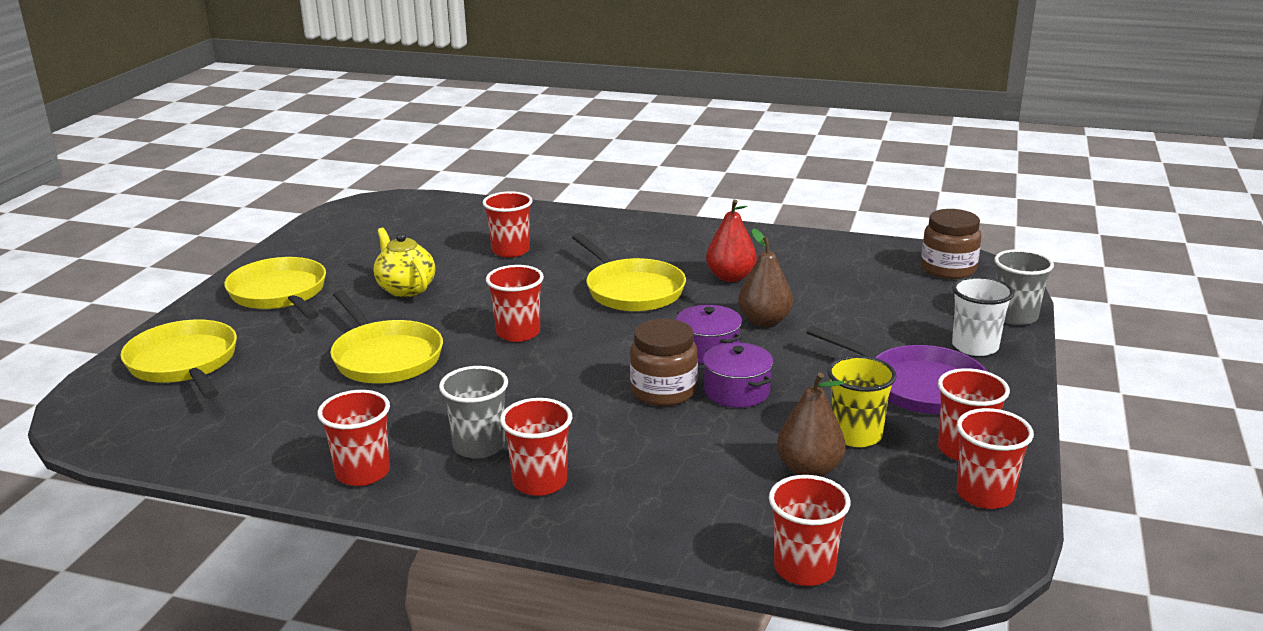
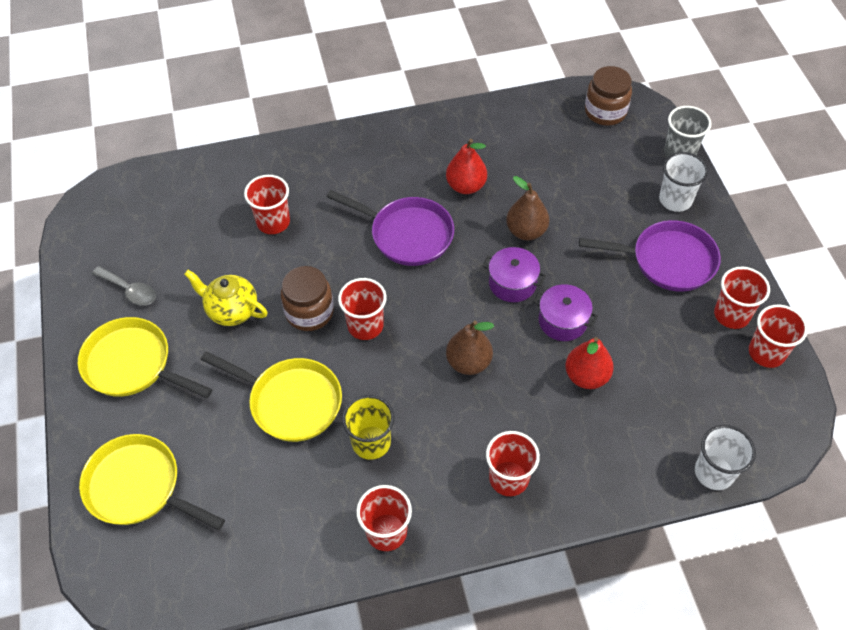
camera: 30 degrees left, 30 degrees up
(335, 254) = (130, 290): none -> grey spoon
(479, 446) = (441, 464): grey cup -> none
(631, 290) = (407, 234): yellow pan -> purple pan
(663, 391) = (516, 344): brown jar -> brown jar (309, 312)
(720, 438) = (586, 376): none -> red pear
(804, 568) = (714, 472): red cup -> white cup
(809, 470) = (658, 380): brown pear -> brown pear (468, 362)
(856, 435) = (663, 331): yellow cup -> yellow cup (371, 442)

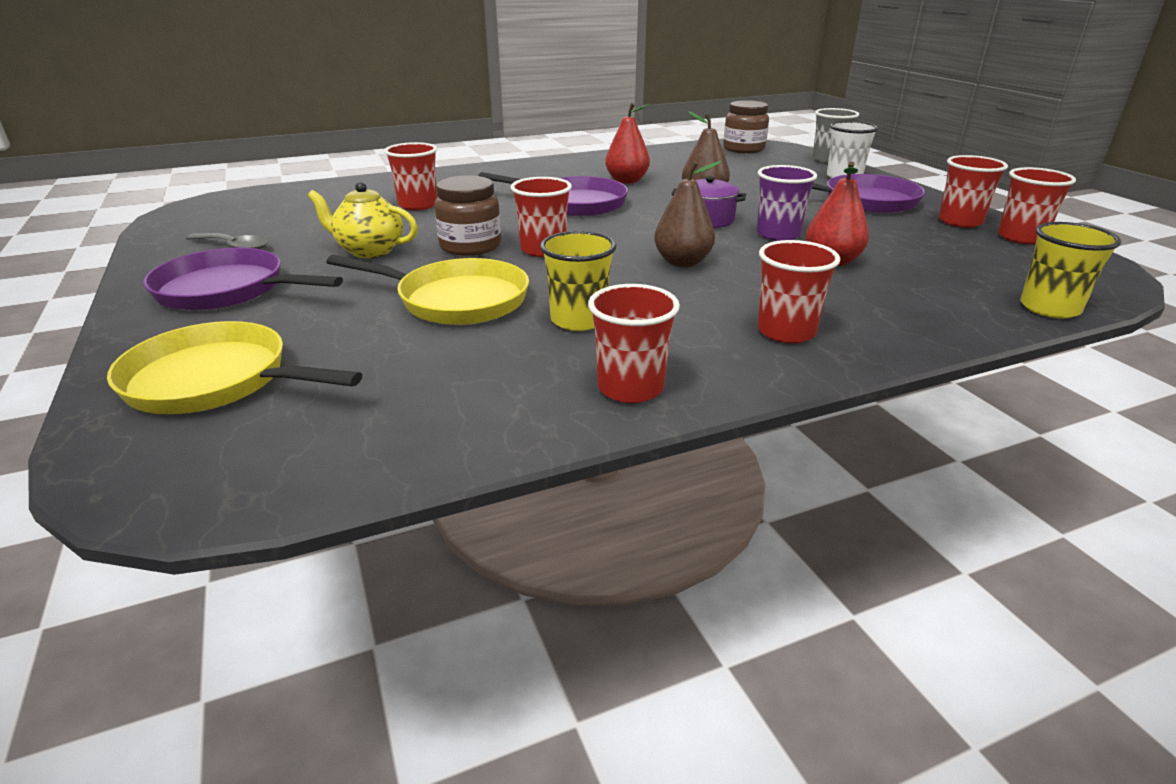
camera: 10 degrees left, 25 degrees down
(133, 365) = (228, 290): yellow pan -> purple pan
(562, 321) = (778, 234): purple pot -> purple cup
(714, 472) = (1049, 308): white cup -> yellow cup

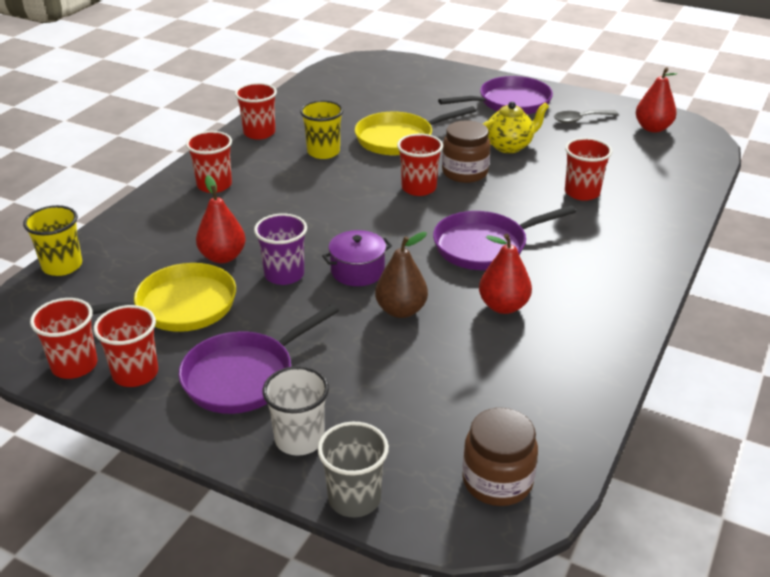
camera: 140 degrees right, 5 degrees up
(213, 219) = (652, 128): none -> red pear
(216, 381) = (414, 80): yellow pan -> yellow pan (178, 306)
(682, 262) = (320, 213): brown pear -> none

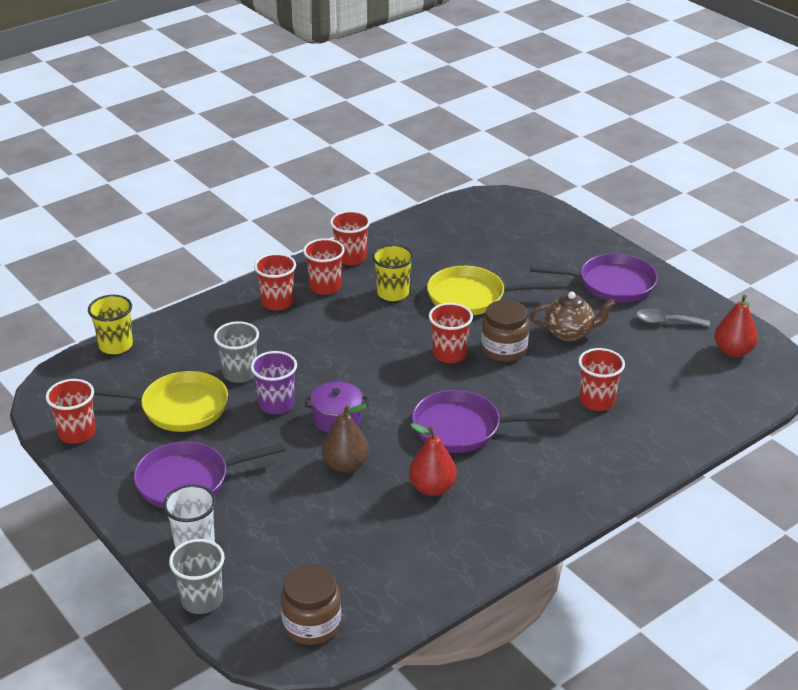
camera: 25 degrees right, 0 degrees up
(135, 373) = (114, 453): red cup -> red cup (325, 287)
(223, 257) = (240, 373): red pear -> grey cup
(509, 146) = (569, 333): yellow teapot -> brown teapot

